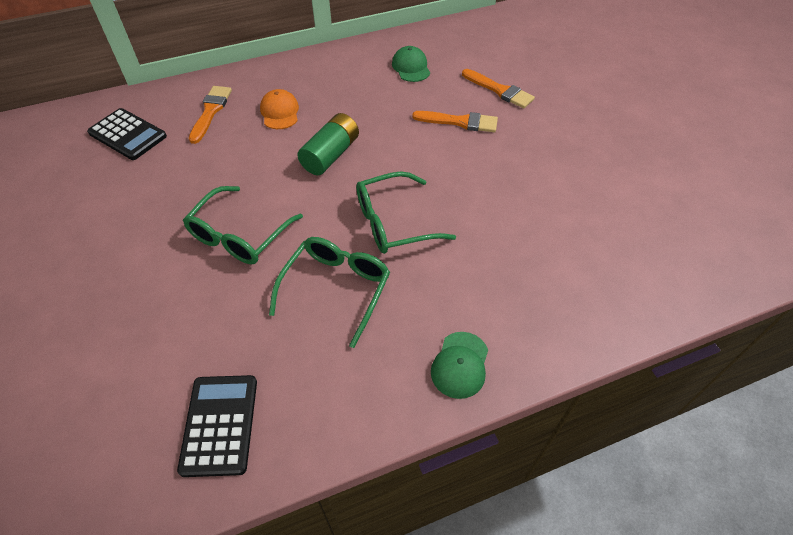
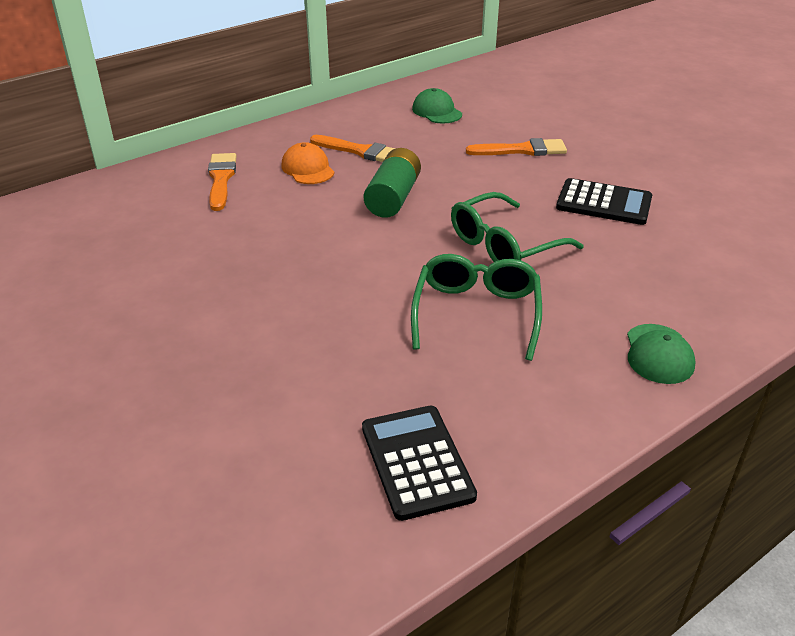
camera: 15 degrees left, 15 degrees down
(127, 135) = (126, 214): black calculator -> black calculator (604, 203)
(239, 235) = (329, 285): green glasses -> none
(500, 90) = (548, 119): orange brush -> orange brush (360, 151)

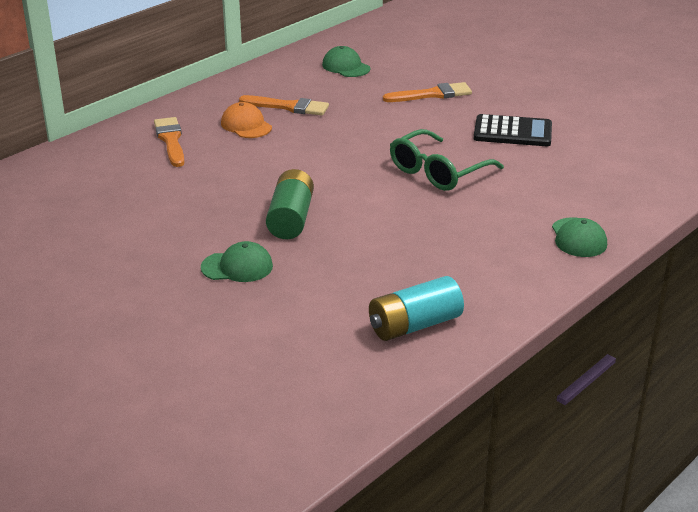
camera: 10 degrees left, 5 degrees down
(229, 347) = (237, 267): none -> green cap
(393, 198) = (331, 143): green battery -> green battery (291, 219)
(417, 462) = (414, 325): black calculator -> turquoise battery
(476, 313) = (430, 223): green glasses -> none

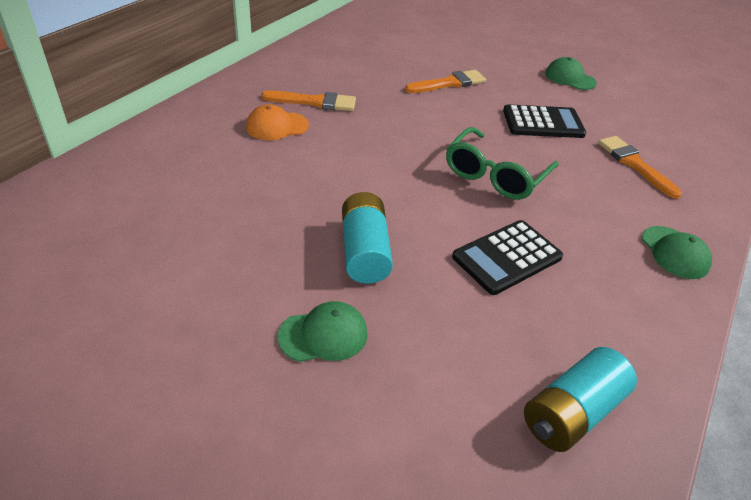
camera: 15 degrees left, 10 degrees up
(170, 140) = (198, 149): orange brush -> orange brush (634, 164)
(246, 125) = (277, 126): orange cap -> orange cap turned 60 degrees counterclockwise
(291, 219) = (364, 251): green battery -> turquoise battery
(346, 67) = (356, 55): green cap -> green cap (570, 78)
(415, 231) = (507, 257): none -> black calculator

